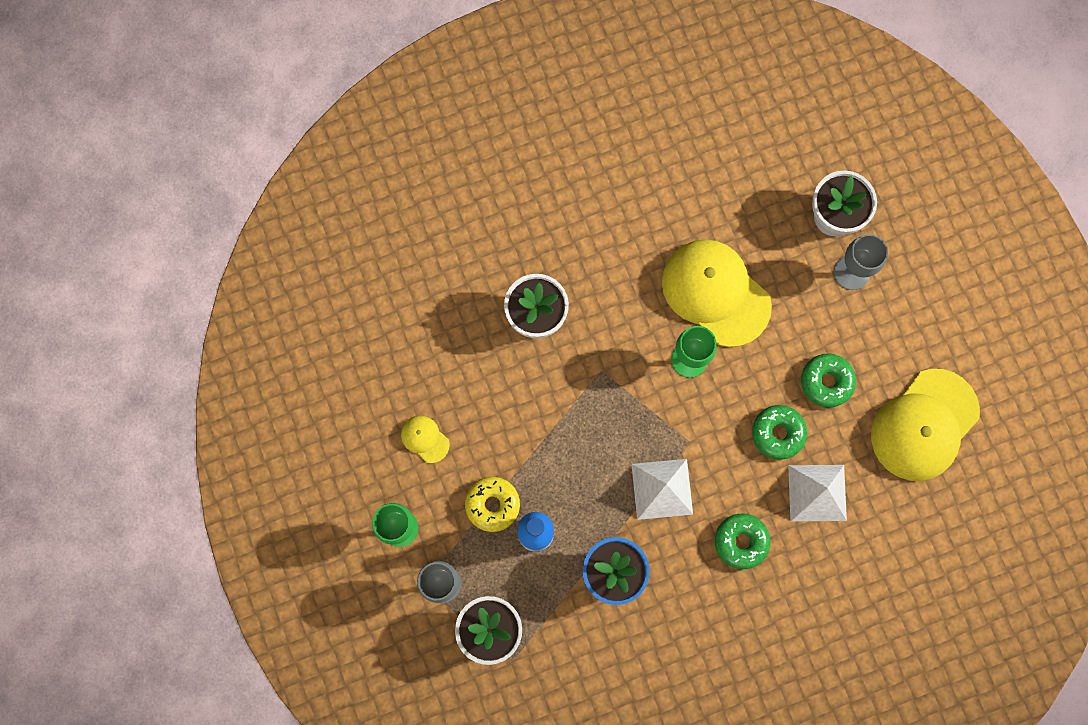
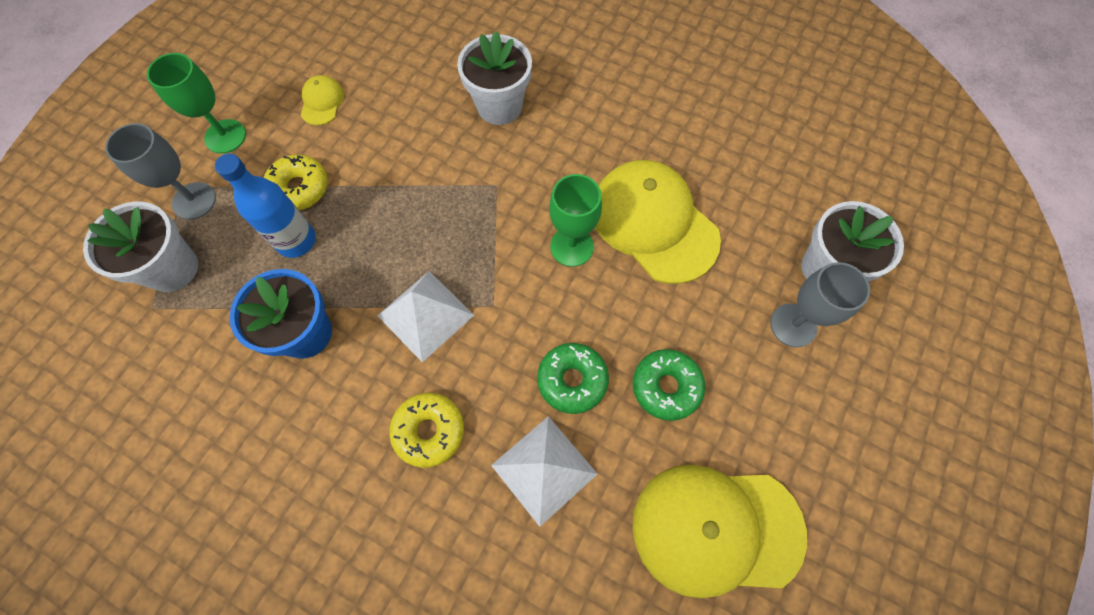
camera: 50 degrees right, 10 degrees down
(715, 293) = (653, 223): yellow cap -> yellow cap turned 45 degrees counterclockwise
(741, 541) = (429, 431): green donut -> yellow donut

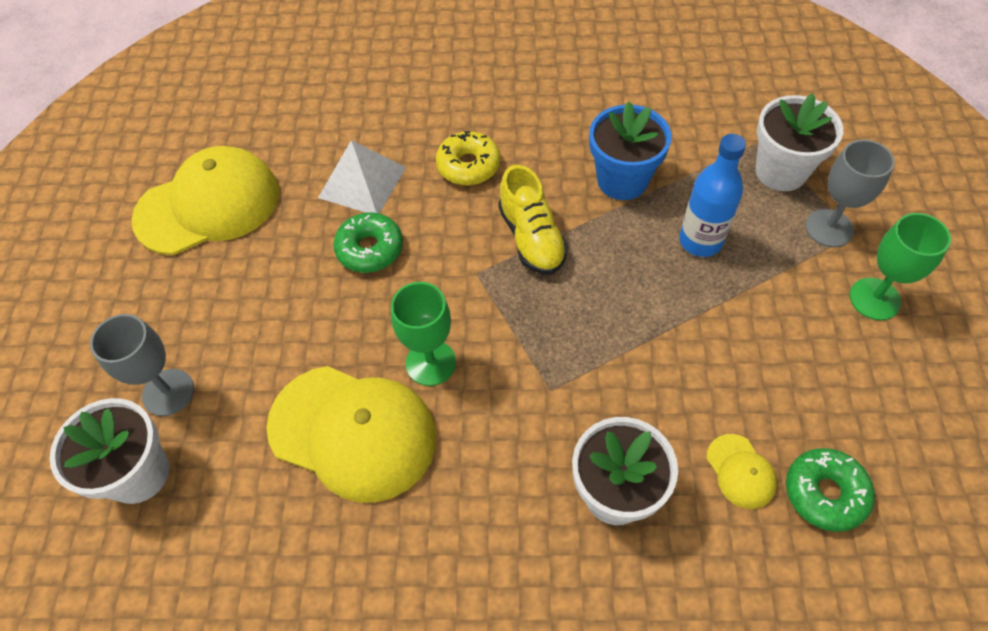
camera: 155 degrees right, 10 degrees down
(299, 188) = (746, 286): yellow donut -> none
(322, 102) = (821, 389): yellow cap -> yellow cap (741, 471)
(425, 315) = (532, 238): white pyramid -> yellow shoe
(666, 386) = (282, 281): green donut -> green donut (825, 493)

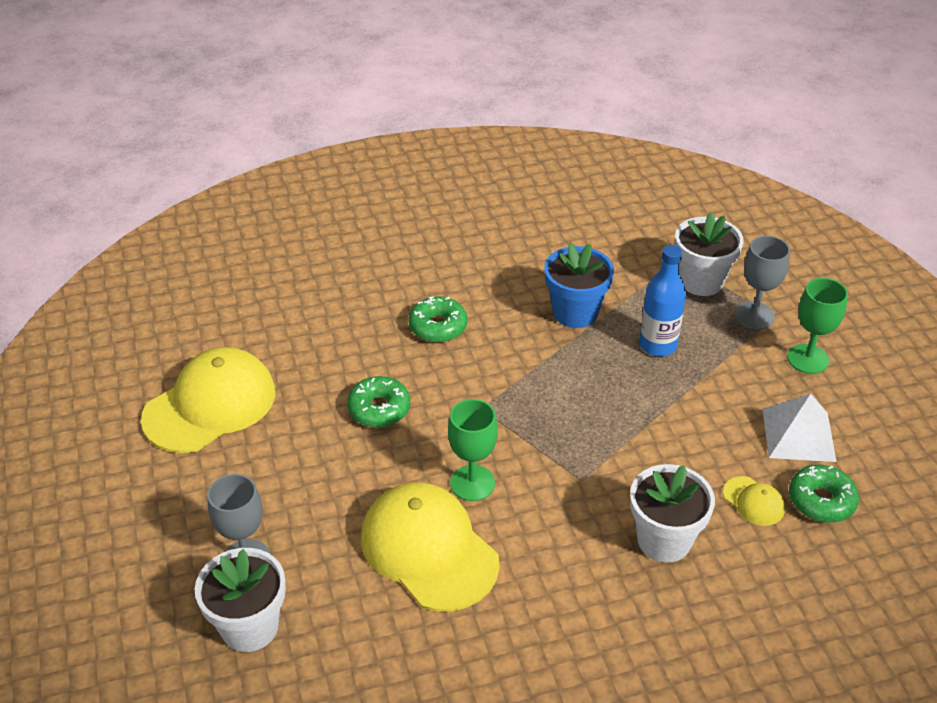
camera: 20 degrees left, 15 degrees down
(353, 432) = (428, 549): yellow cap -> yellow cap turned 135 degrees counterclockwise
(362, 182) = (347, 358): white pyramid -> white pyramid (798, 434)
(468, 165) = (438, 326): yellow donut -> green donut
(532, 238) = (517, 371): yellow shoe -> none

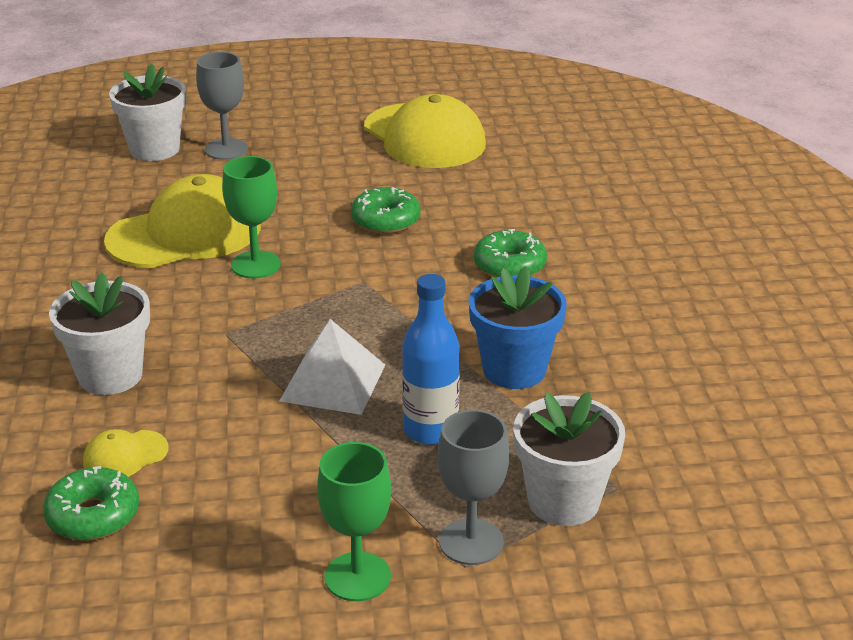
camera: 100 degrees right, 10 degrees down
(798, 434) = (213, 525): white pyramid -> white pyramid (333, 382)

